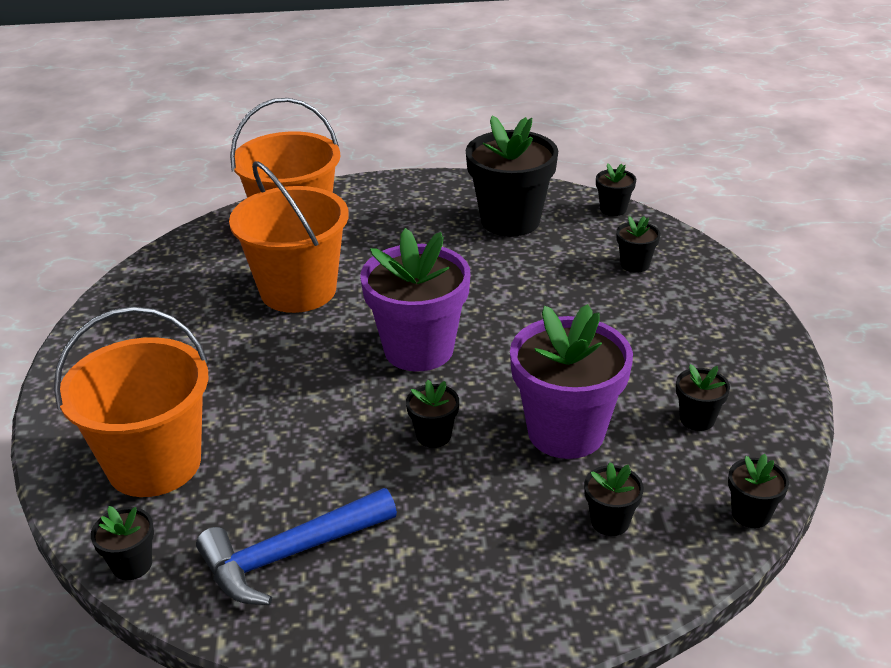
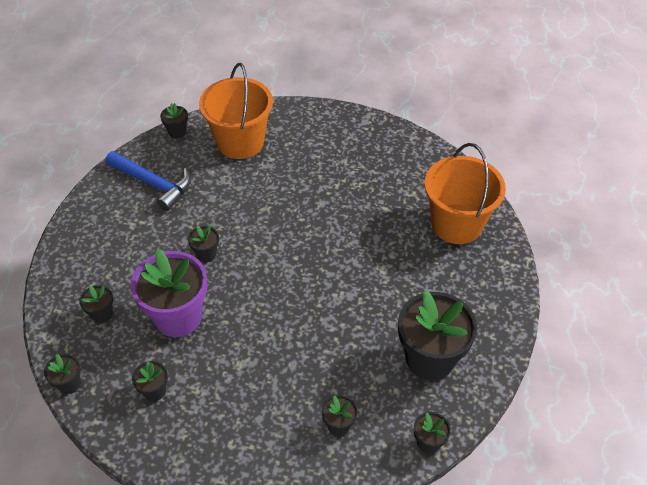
camera: 105 degrees right, 15 degrees up
(290, 555) = (153, 184): blue hammer -> blue hammer turned 135 degrees clockwise
(298, 290) = (375, 215): orange bucket -> none
(418, 349) = (287, 264): purple flower pot -> none

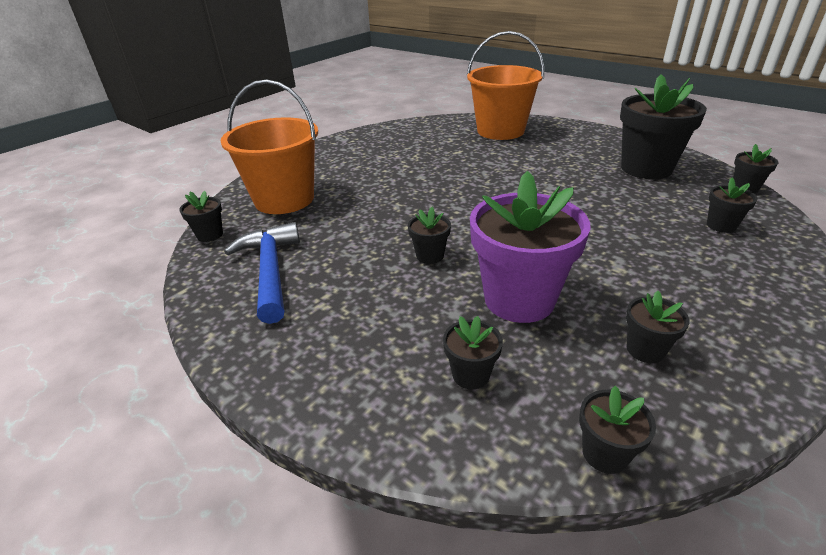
camera: 60 degrees left, 15 degrees down
(153, 184) = (270, 271): blue hammer -> blue hammer turned 75 degrees counterclockwise

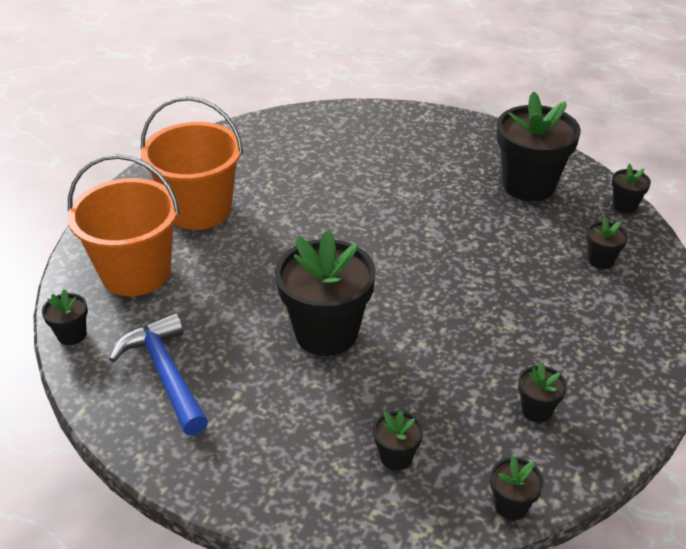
camera: 15 degrees left, 5 degrees up
(430, 256) = (326, 333): black flower pot -> black flower pot, size x2.22
(500, 131) = (360, 133): orange bucket -> orange bucket (199, 210)
(519, 299) = (423, 373): purple flower pot -> none

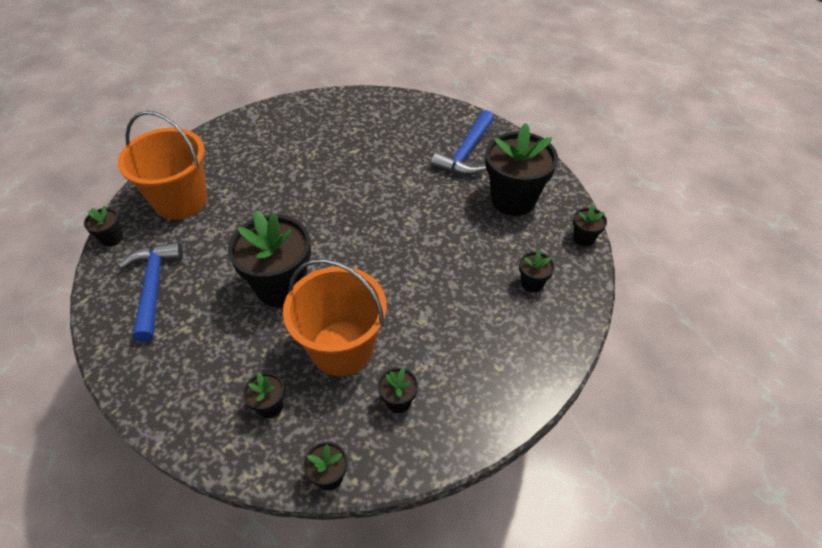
camera: 20 degrees right, 10 degrees up
(199, 210) = (252, 160): orange bucket -> orange bucket (342, 348)
(447, 150) = (466, 153): none -> blue hammer

